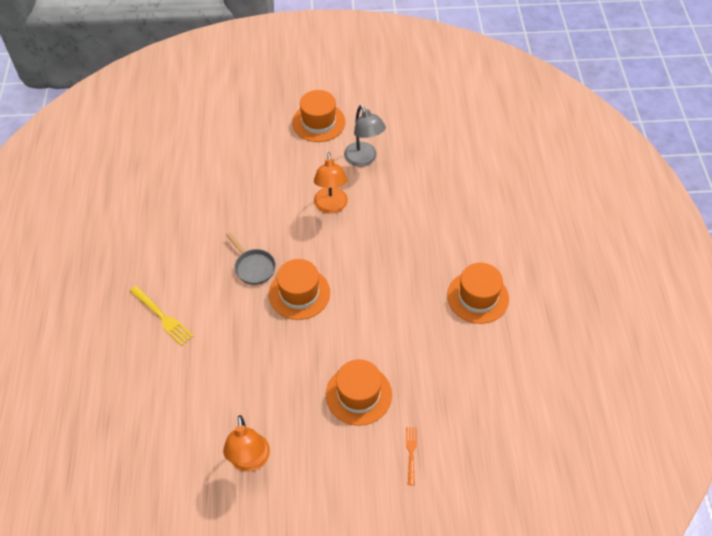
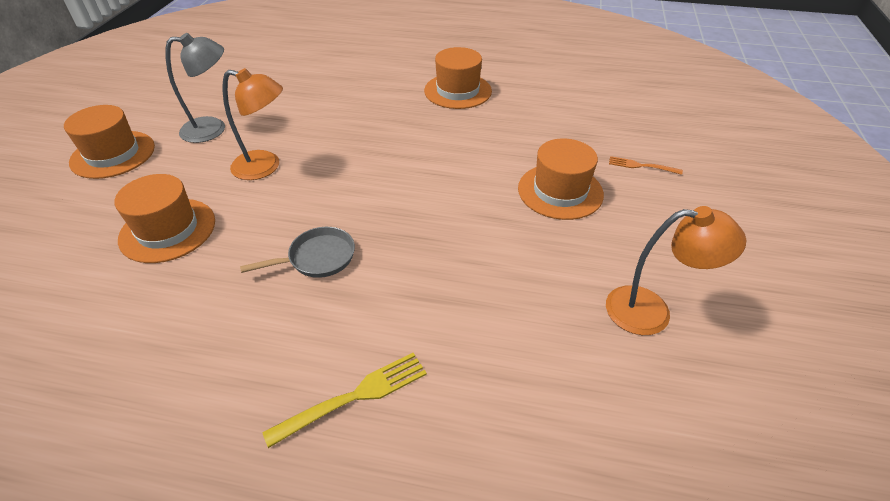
camera: 75 degrees left, 10 degrees down
(299, 293) = (389, 217): orange hat -> orange hat (168, 230)

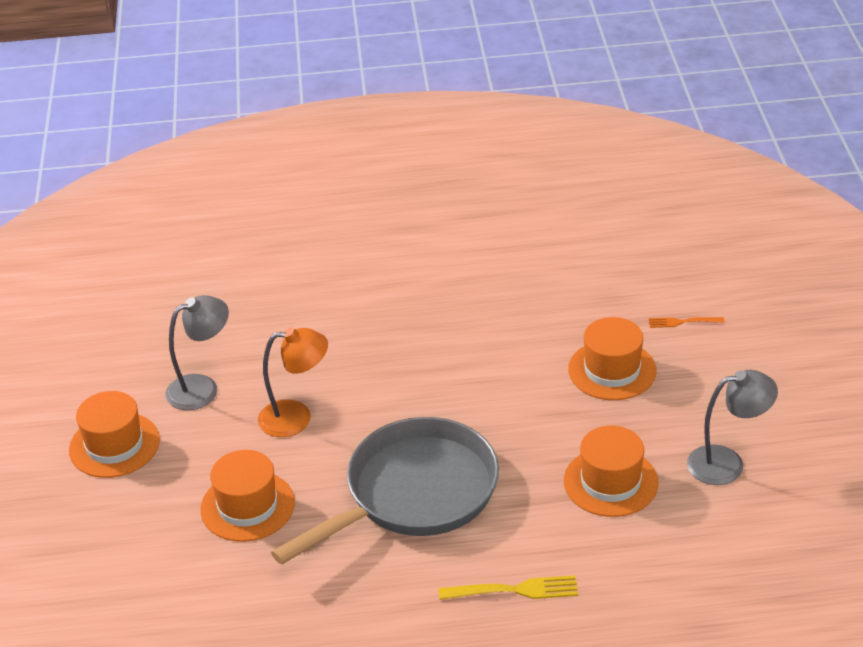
camera: 15 degrees left, 5 degrees down
(317, 258) = (414, 494): grey pan -> grey pan, size x2.37
(354, 397) = (514, 590): yellow fork -> yellow fork turned 45 degrees clockwise
(458, 91) = (452, 272): orange hat -> orange hat (610, 482)
(651, 311) = (727, 463): orange lamp -> grey lamp

